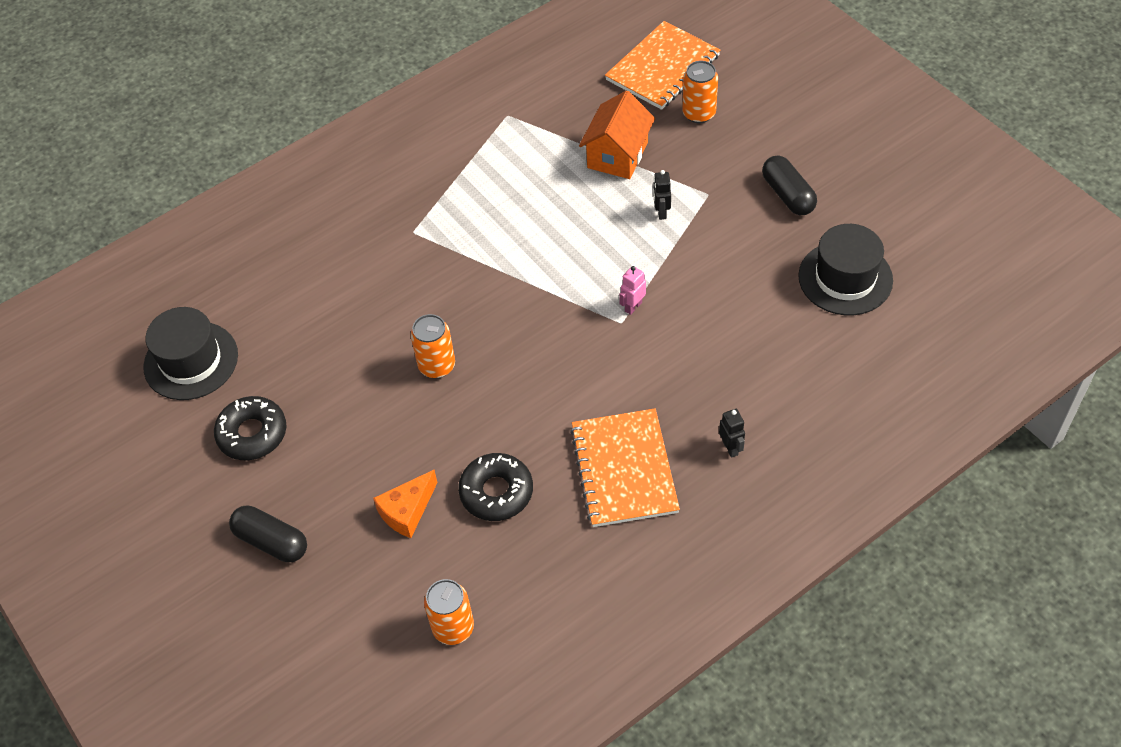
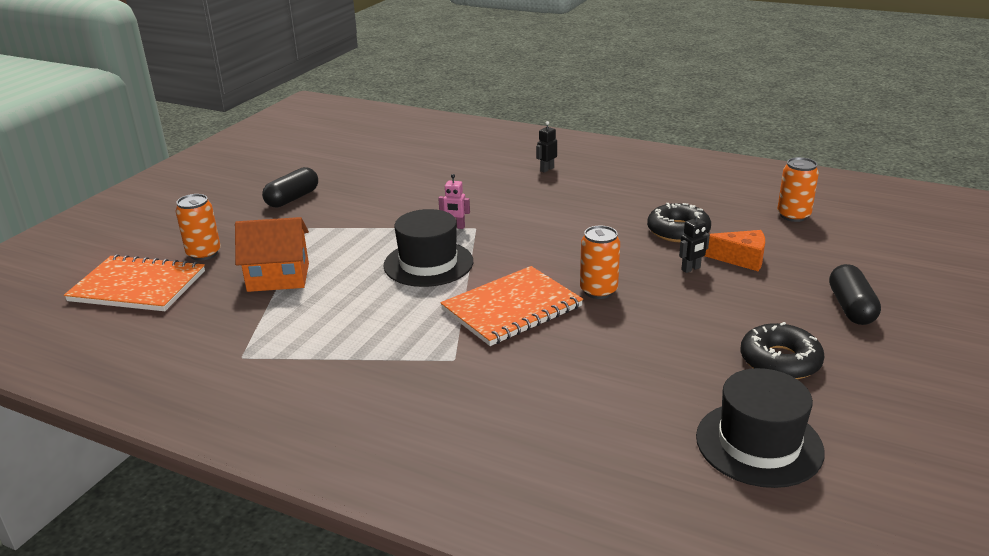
camera: 120 degrees left, 25 degrees down
(624, 469) = (603, 195): orange notebook -> orange notebook (512, 308)
(661, 212) = (342, 240): black robot -> black robot (691, 269)
(845, 278) = (367, 166): black hat -> black hat (428, 263)

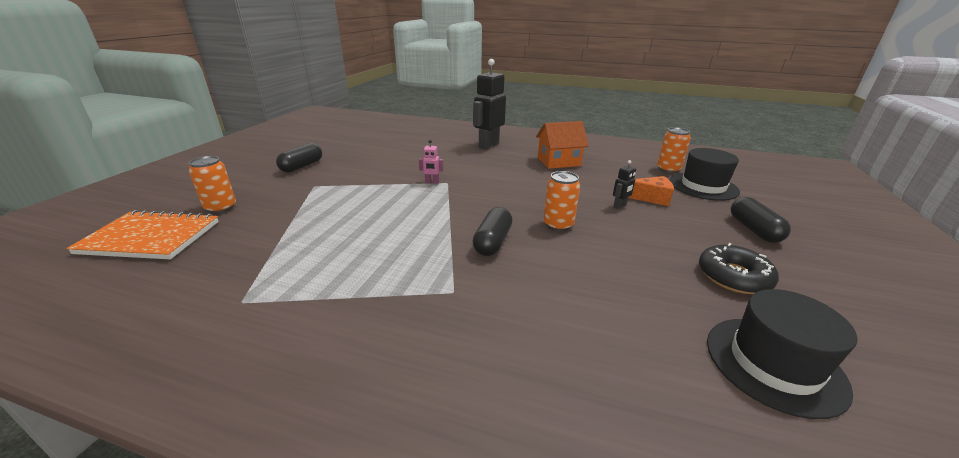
camera: 10 degrees left, 0 degrees up
(278, 277) = (286, 224): orange house -> orange house (558, 162)
(428, 263) = (415, 209): black hat -> black hat (703, 186)
(512, 308) = (493, 242): orange notebook -> black capsule
(547, 169) = (488, 145): black robot -> black robot, size x2.29
(678, 231) = (596, 181): black donut -> none

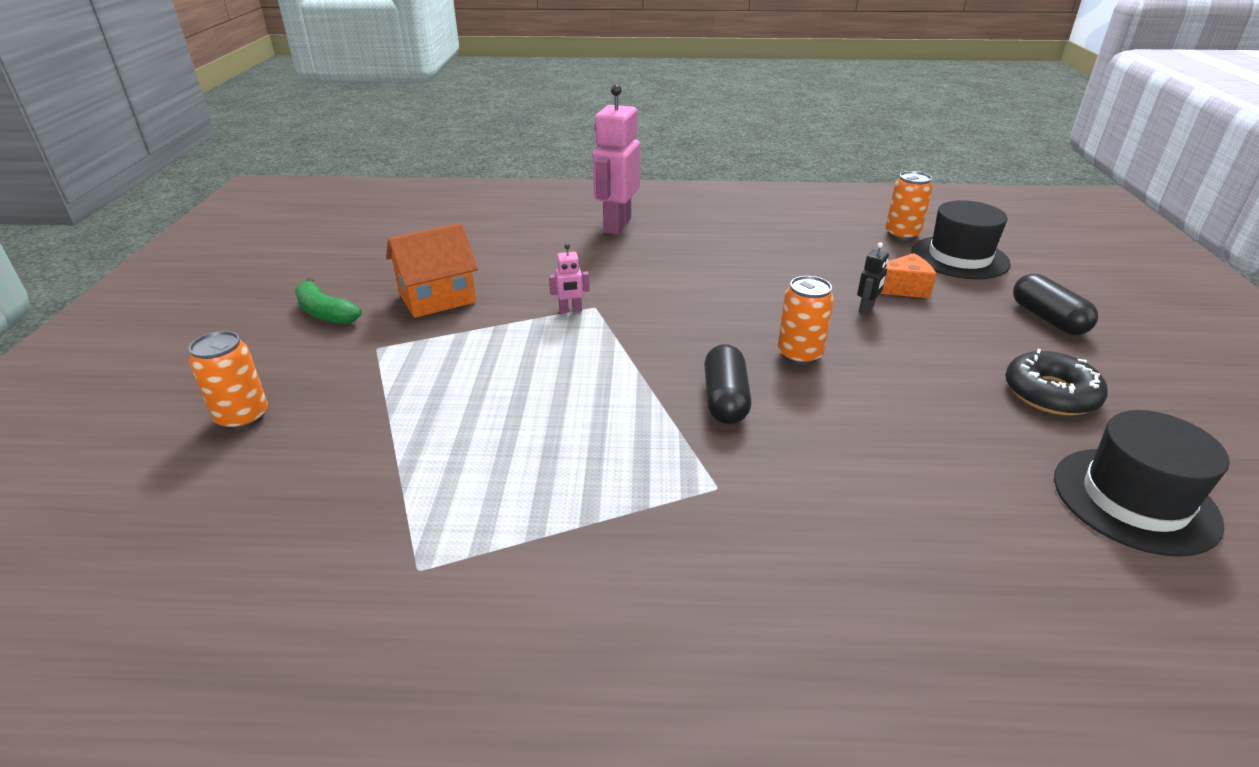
camera: 15 degrees left, 5 degrees up
(150, 237) = (162, 495): orange notebook -> none
(302, 166) = (325, 313): black capsule -> green banana
(488, 145) = (616, 225): black robot -> pink robot
(558, 162) = (742, 243): orange house -> orange house (437, 298)

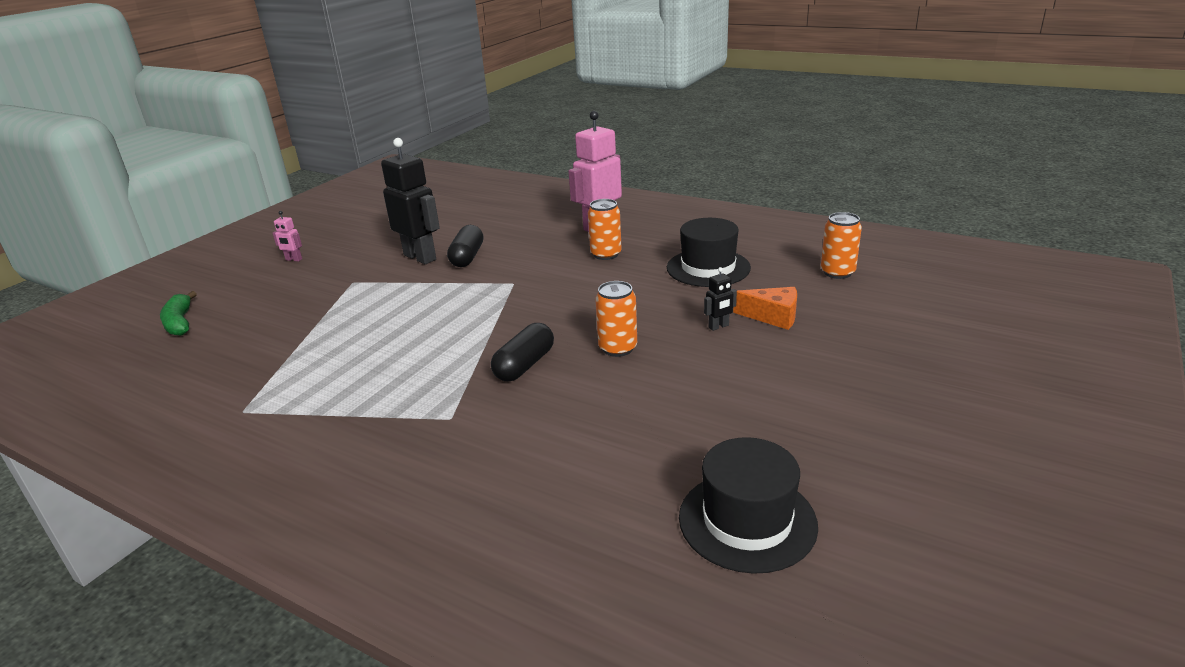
camera: 30 degrees right, 5 degrees down
(243, 417) = (245, 306): orange can -> orange can (606, 254)
(325, 313) = (348, 254): green banana -> green banana (180, 322)
(437, 298) = (420, 257): orange house -> black robot
(570, 310) = (494, 282): pink robot -> pink robot (293, 259)
(959, 257) = (867, 302): black hat -> black hat (708, 268)
(1047, 319) = (879, 369): black capsule -> black capsule (467, 257)
(1050, 393) = (790, 427): black donut -> none

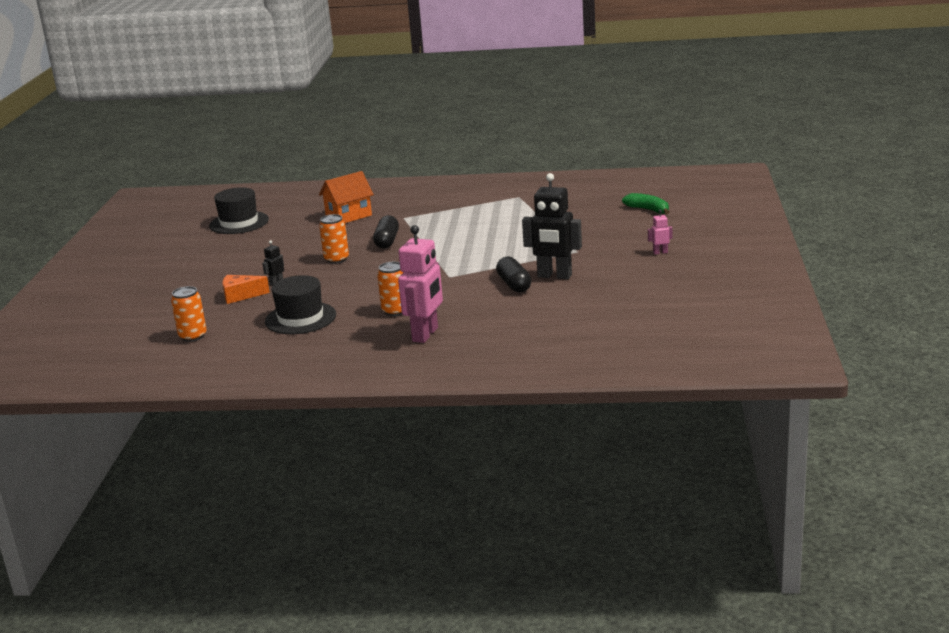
camera: 155 degrees right, 5 degrees down
(527, 459) = (348, 216): none -> orange house

